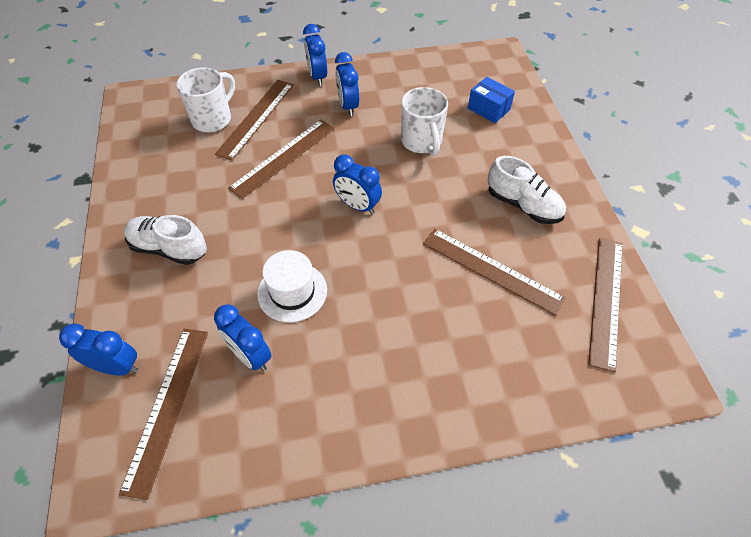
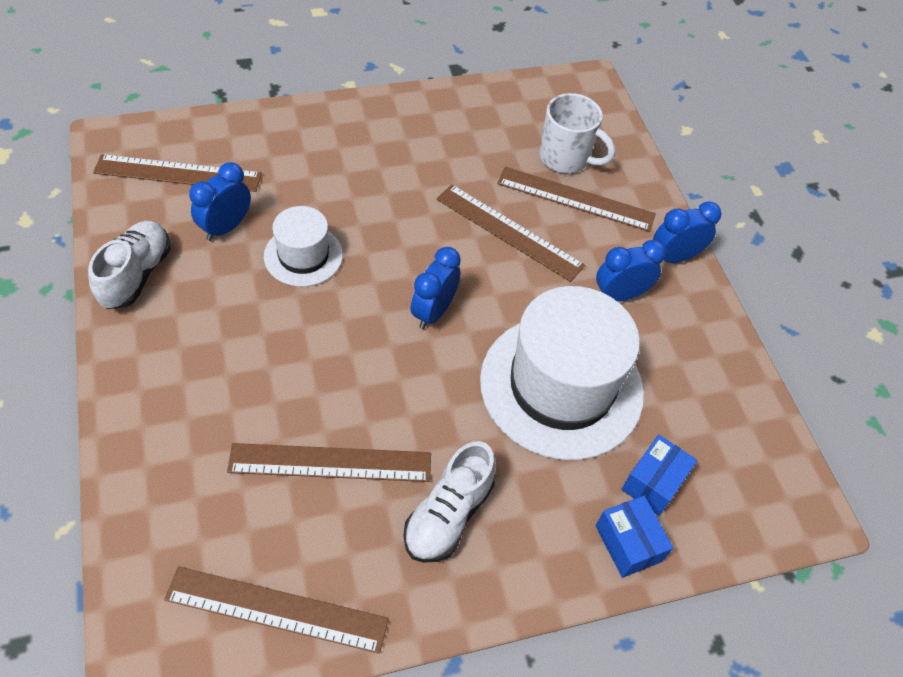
camera: 80 degrees right, 0 degrees up
(116, 367) = (224, 132): blue clock -> none
(169, 248) = (362, 148): white shoe -> white shoe (136, 275)
(422, 142) = (561, 386): white mug -> white hat
(491, 270) = (330, 462): brown ruler -> brown ruler turned 60 degrees clockwise
(529, 124) = (628, 543): none -> blue box

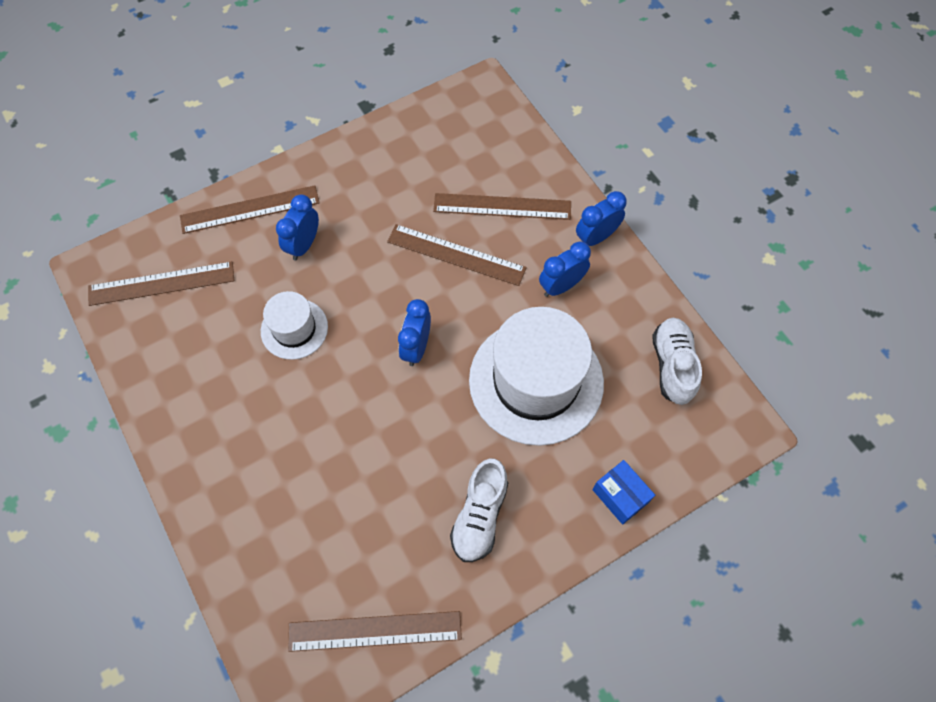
camera: 10 degrees left, 10 degrees up
(136, 275) = (162, 389): white shoe -> white shoe (672, 366)
(226, 227) = (221, 322): blue clock -> blue clock (304, 245)
(330, 462) = (376, 502): brown ruler -> brown ruler (250, 209)
(565, 158) = (483, 169): white mug -> none
(653, 482) = (627, 440): blue box -> none

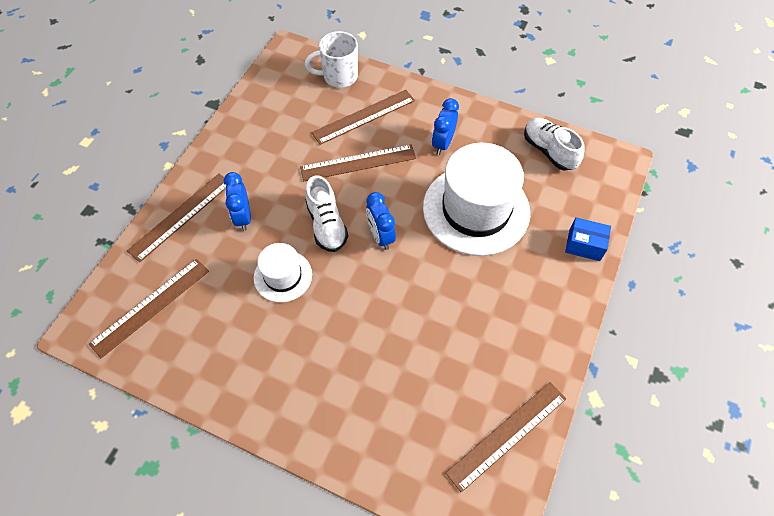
camera: 35 degrees left, 5 degrees down
(479, 516) = (511, 314): white shoe -> white shoe (326, 225)
(512, 145) = (339, 76): none -> white mug
(596, 237) = (440, 103): blue clock -> none

